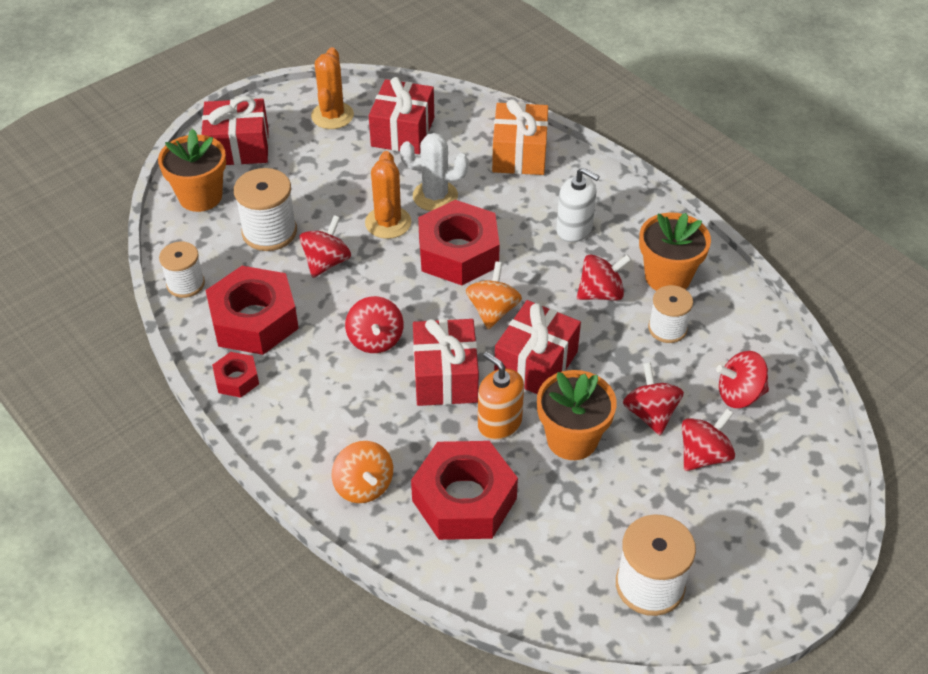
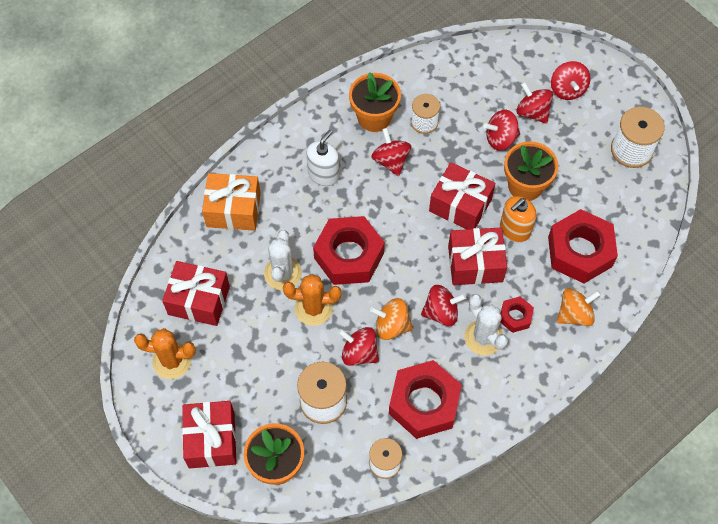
camera: 90 degrees left, 15 degrees up
(237, 379) = (485, 410): red nut -> red nut (515, 316)
(336, 381) = (483, 337): none -> white cactus
(493, 311) = (410, 232): orange spinning top -> orange spinning top (391, 326)
(739, 394) = (481, 87): red spinning top -> red spinning top (567, 89)

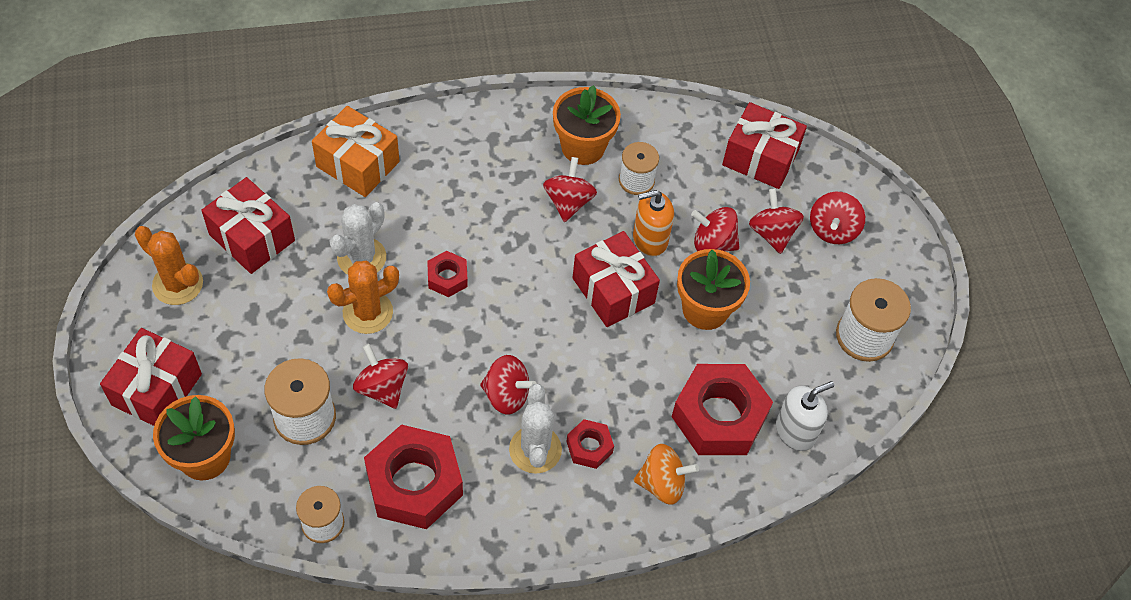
camera: 25 degrees right, 5 degrees down
(313, 308) = (368, 312): orange cactus -> orange cactus turned 60 degrees counterclockwise
(323, 174) = (482, 178): white soap dispenser -> white soap dispenser (795, 431)
(349, 255) = (447, 278): red nut -> red nut, size x0.49
(391, 326) = (439, 379): orange spinning top -> none
(475, 264) = (584, 363): red gift -> red gift (760, 158)
(515, 229) = (658, 350): orange soap dispenser -> orange soap dispenser (650, 239)

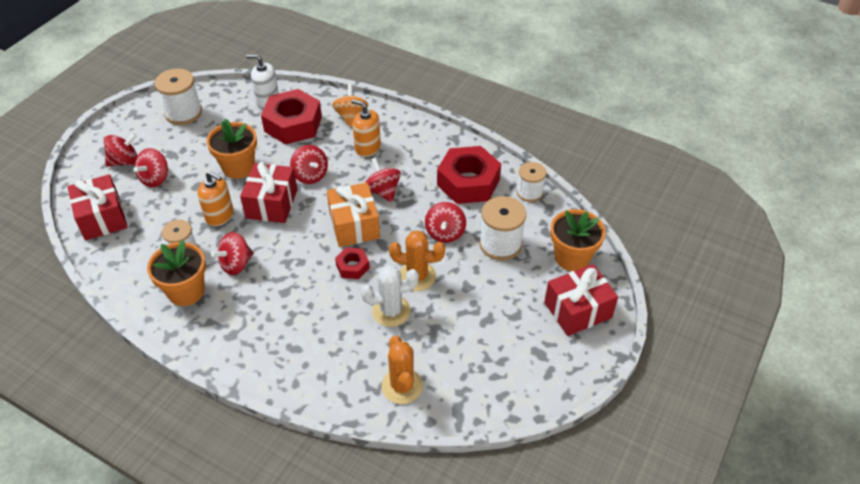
camera: 135 degrees left, 10 degrees down
(178, 284) = (522, 369): orange cactus -> orange cactus (402, 386)
(252, 237) = (449, 370): red gift -> none
(358, 164) = (335, 377): orange gift -> orange gift (354, 225)
(535, 449) = (394, 161): white cactus -> none
(589, 447) = (367, 148): red nut -> orange soap dispenser
(662, 483) = (351, 117): orange spinning top -> orange spinning top turned 45 degrees clockwise
(713, 243) = (191, 193): red spinning top -> red spinning top (310, 175)

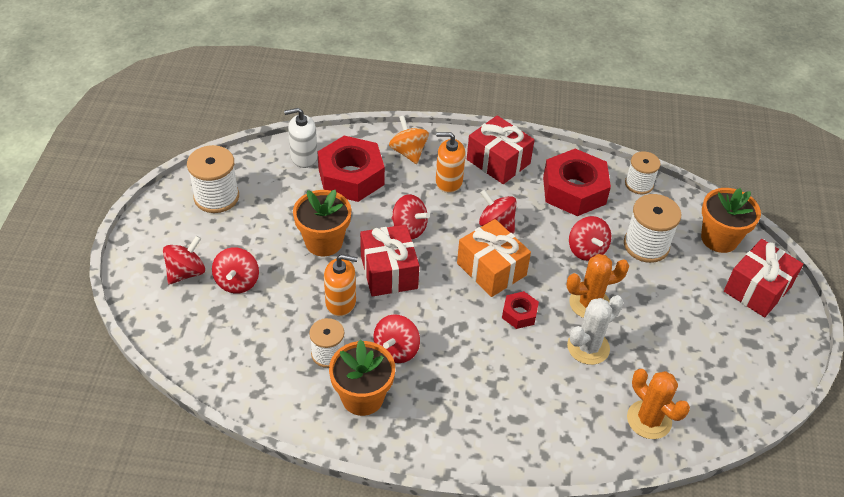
camera: 25 degrees left, 0 degrees up
(102, 218) = (206, 345): red gift -> red gift (498, 161)

